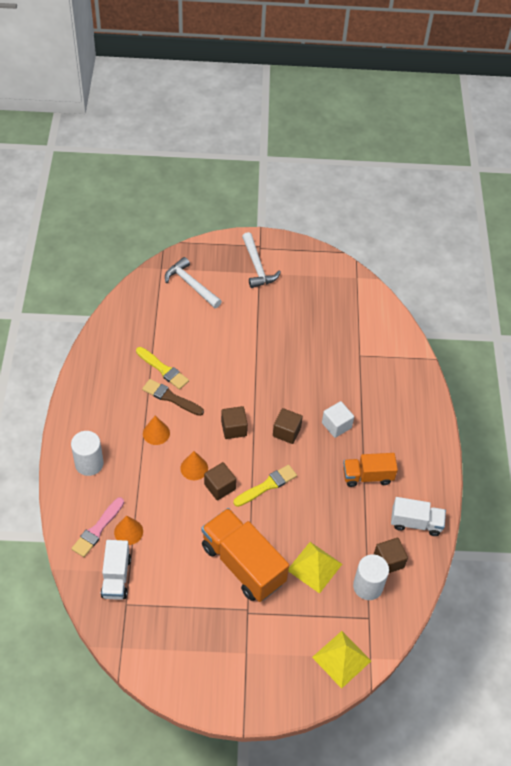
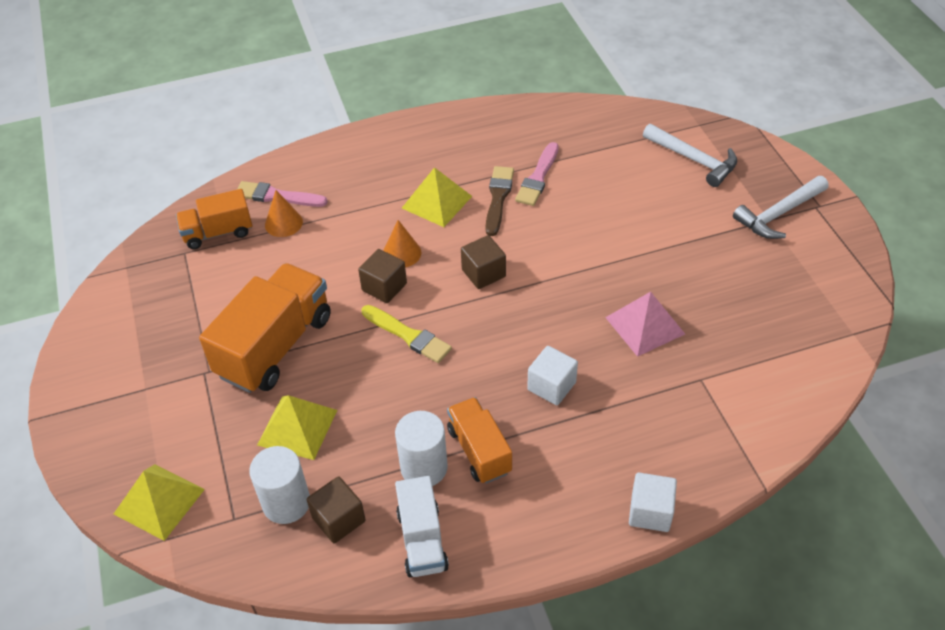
camera: 75 degrees right, 5 degrees down
(89, 464) = (364, 160): white cylinder -> white cylinder (424, 467)
(116, 577) = (218, 232): white truck -> orange truck
(156, 433) = (437, 202): orange cone -> yellow pyramid
(163, 369) = (538, 177): yellow brush -> pink brush
(191, 285) = (693, 160): white hammer -> white hammer turned 105 degrees clockwise
(286, 432) = (508, 331): brown cube -> none
(312, 364) = (645, 325): none -> pink pyramid
(433, 412) = (650, 512): none -> white cube

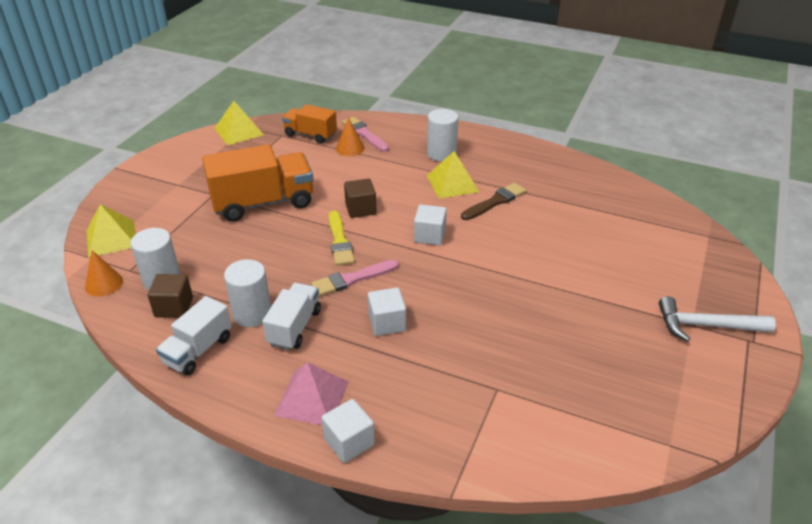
camera: 40 degrees right, 10 degrees down
(297, 427) = (219, 248): yellow pyramid -> yellow pyramid (239, 131)
(386, 173) = (441, 153): none -> white cylinder
(401, 253) = (394, 198): orange cone -> orange cone (104, 284)
(479, 450) = (294, 327): orange truck -> white truck
(483, 273) = (429, 236): brown cube -> white cube
(538, 177) = (538, 204): pink brush -> pink brush (352, 279)
(645, 325) = (499, 330): pink pyramid -> pink pyramid (312, 398)
(693, 160) = (674, 254): white hammer -> none

